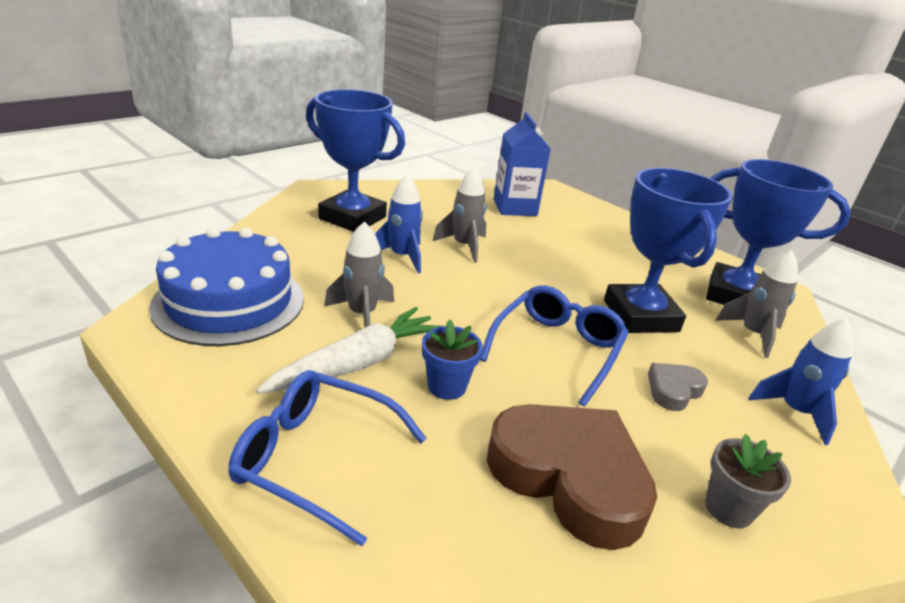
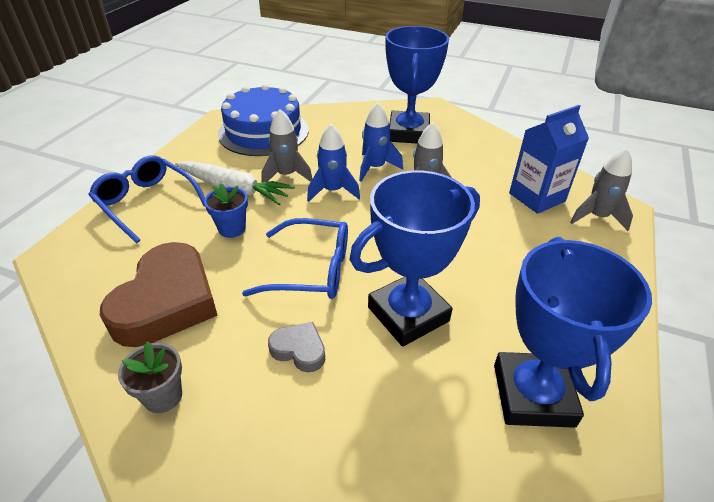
camera: 70 degrees right, 10 degrees up
(317, 459) = (147, 203): blue glasses -> blue glasses turned 45 degrees counterclockwise
(753, 334) = (452, 414): grey rocket -> grey rocket (597, 217)
(795, 412) = (321, 453): blue rocket -> blue rocket (333, 191)

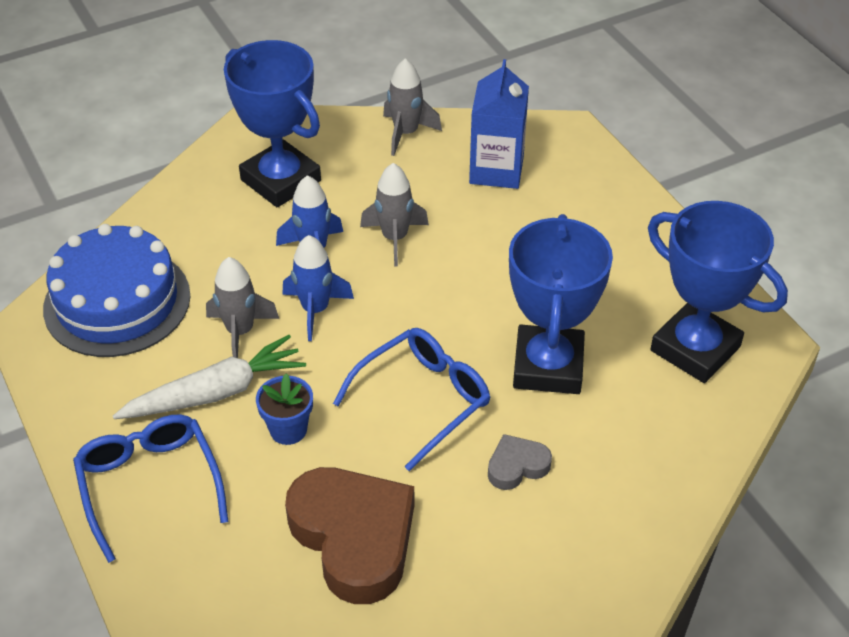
camera: 50 degrees left, 5 degrees up
(147, 203) = (150, 485): blue glasses -> blue glasses turned 75 degrees clockwise
(163, 396) = (480, 591): grey flower pot -> none
(597, 217) = (564, 155): grey rocket -> grey rocket (406, 133)

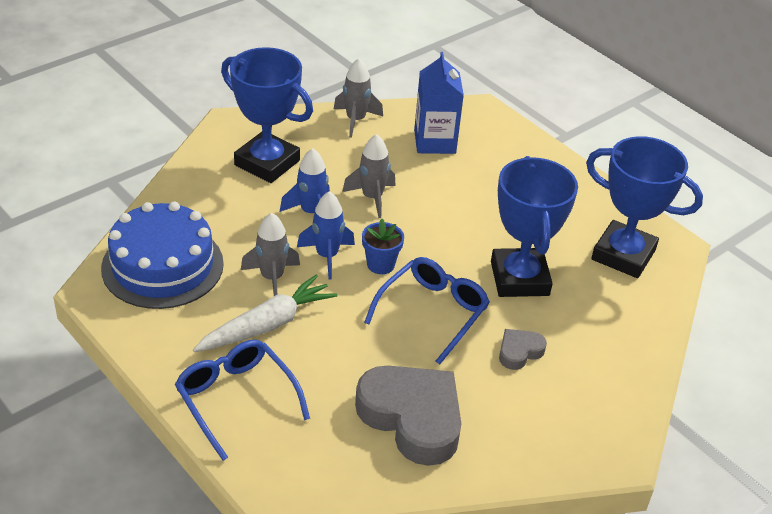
camera: 15 degrees left, 5 degrees down
(288, 430) = (334, 346): blue flower pot -> blue flower pot (380, 264)
(354, 538) = (412, 418): brown heart -> grey heart

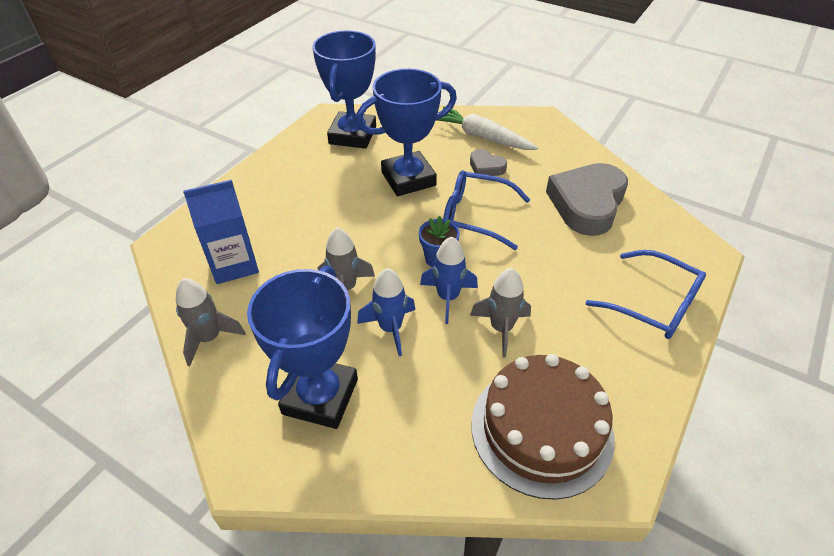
camera: 105 degrees left, 5 degrees up
(162, 265) = (541, 429): blue cake -> brown cake
(236, 400) = (653, 304): blue glasses -> blue glasses turned 90 degrees counterclockwise
(267, 325) = (560, 312): white carrot -> white carrot (482, 137)

